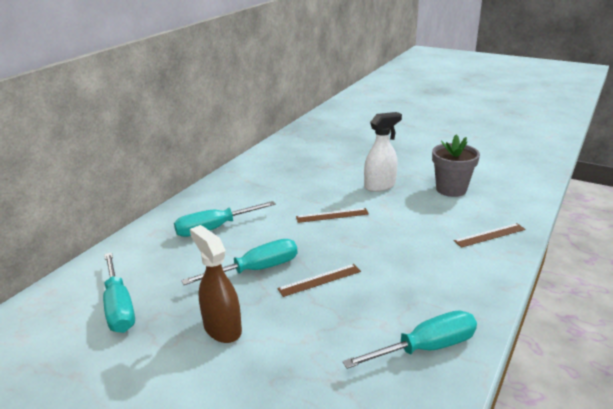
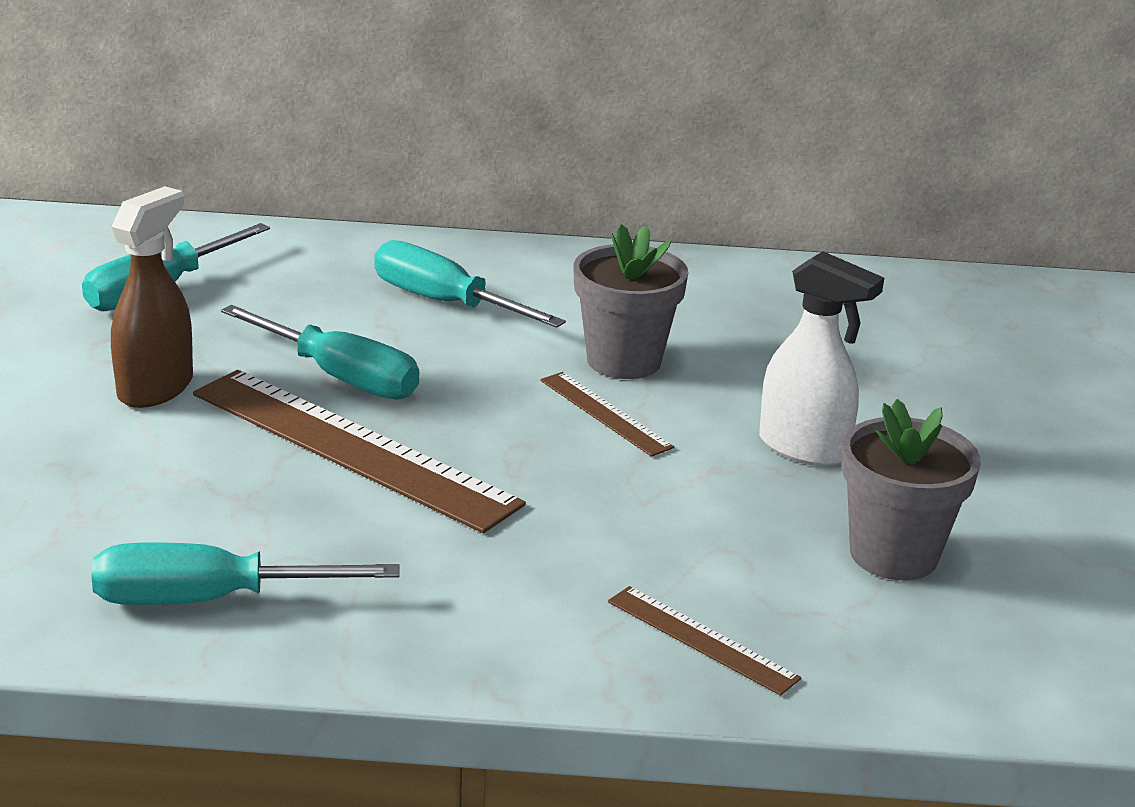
camera: 60 degrees right, 0 degrees up
(296, 202) = (624, 361): none -> grey flower pot
(319, 280) = (352, 448): brown ruler -> brown ruler, size x2.10
(425, 348) = (210, 599): turquoise screwdriver -> turquoise screwdriver turned 135 degrees clockwise

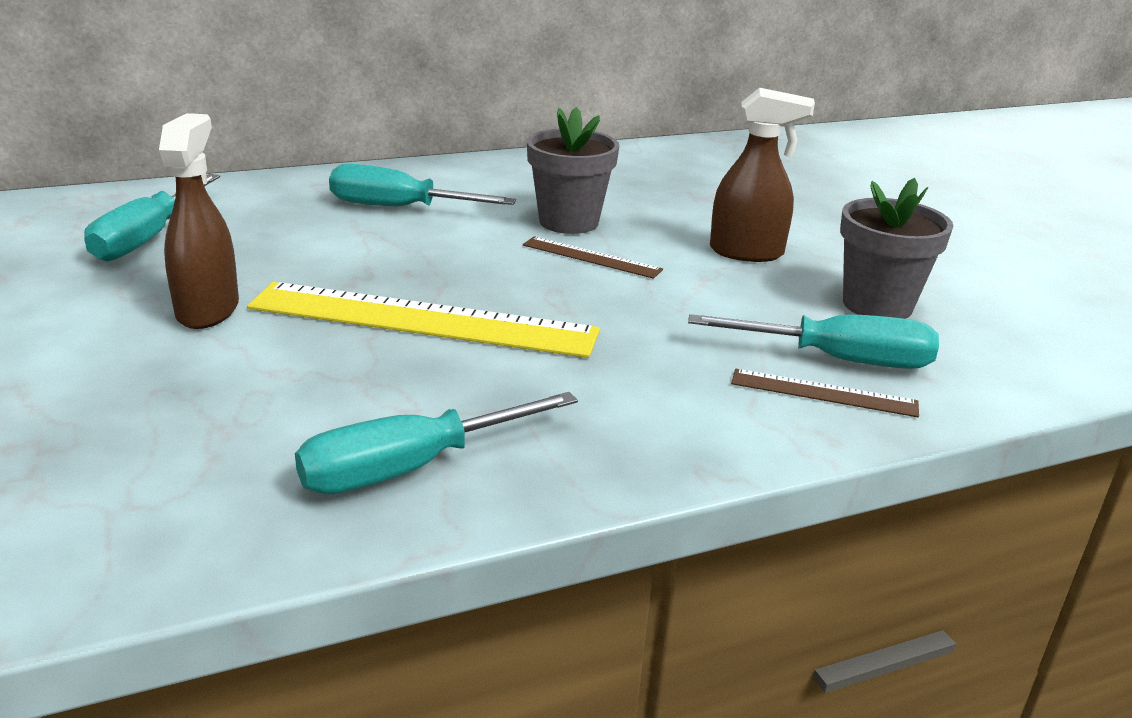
camera: 25 degrees left, 0 degrees up
(339, 377) = (363, 272): turquoise screwdriver -> turquoise screwdriver (837, 360)
(352, 448) = (423, 319): brown ruler -> yellow ruler
(804, 448) = (747, 252): white spray bottle -> brown spray bottle

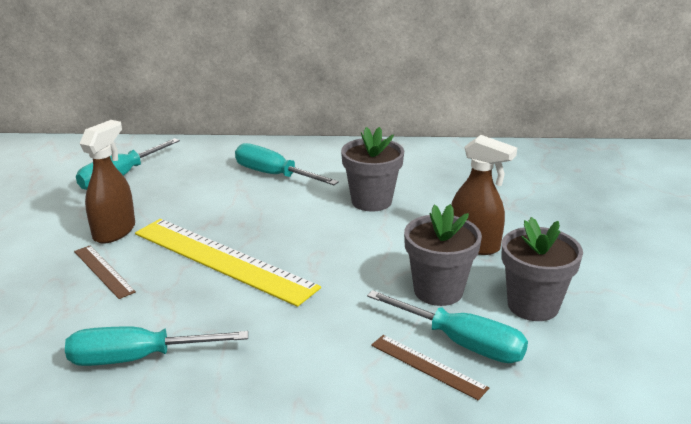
camera: 25 degrees right, 0 degrees up
(591, 257) = (363, 231): brown ruler -> brown ruler (104, 271)
(753, 308) = (438, 291): none -> grey flower pot

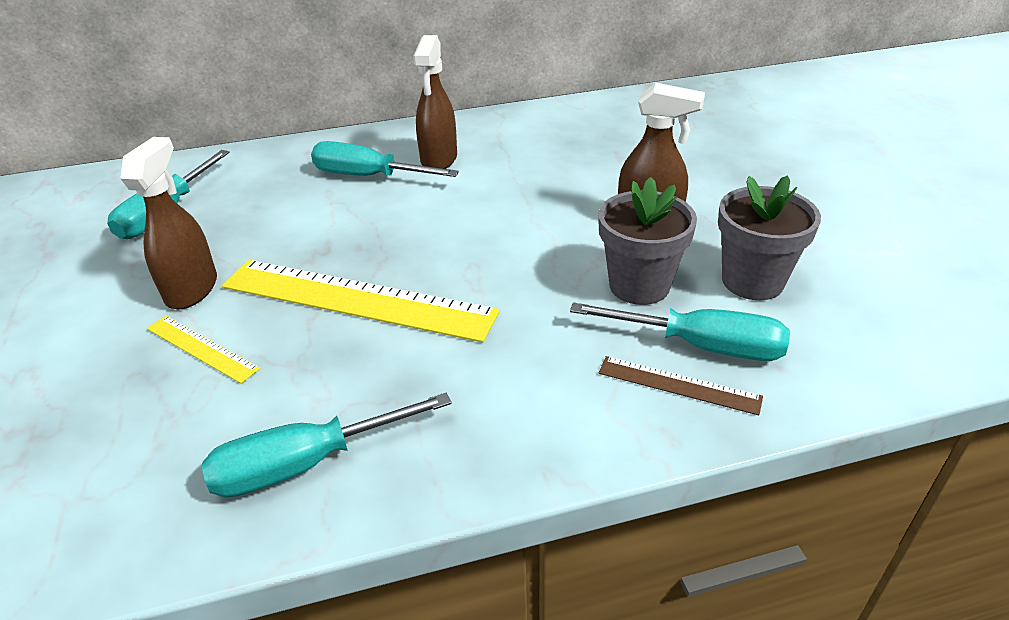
camera: 15 degrees left, 10 degrees up
(104, 271) = (202, 348): brown ruler -> yellow ruler
(333, 171) = (439, 159): none -> brown spray bottle
(371, 201) = (503, 189): grey flower pot -> none

